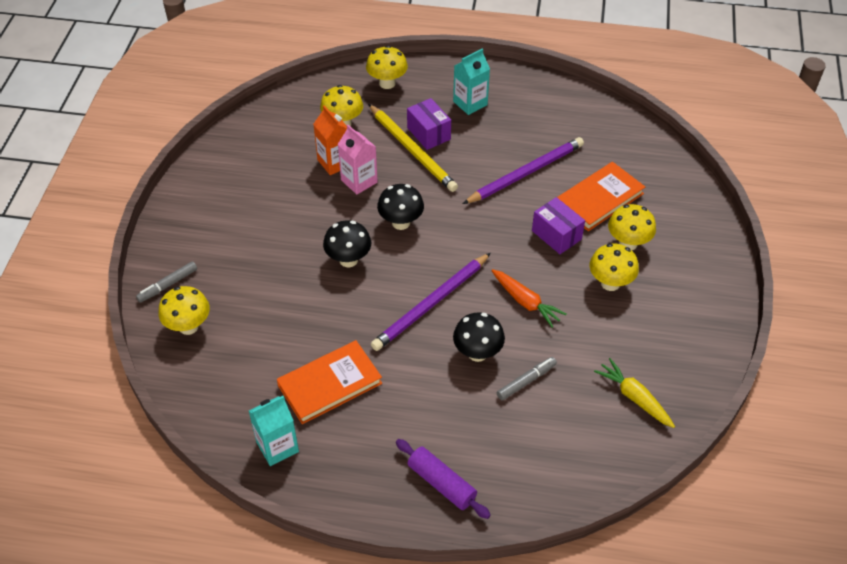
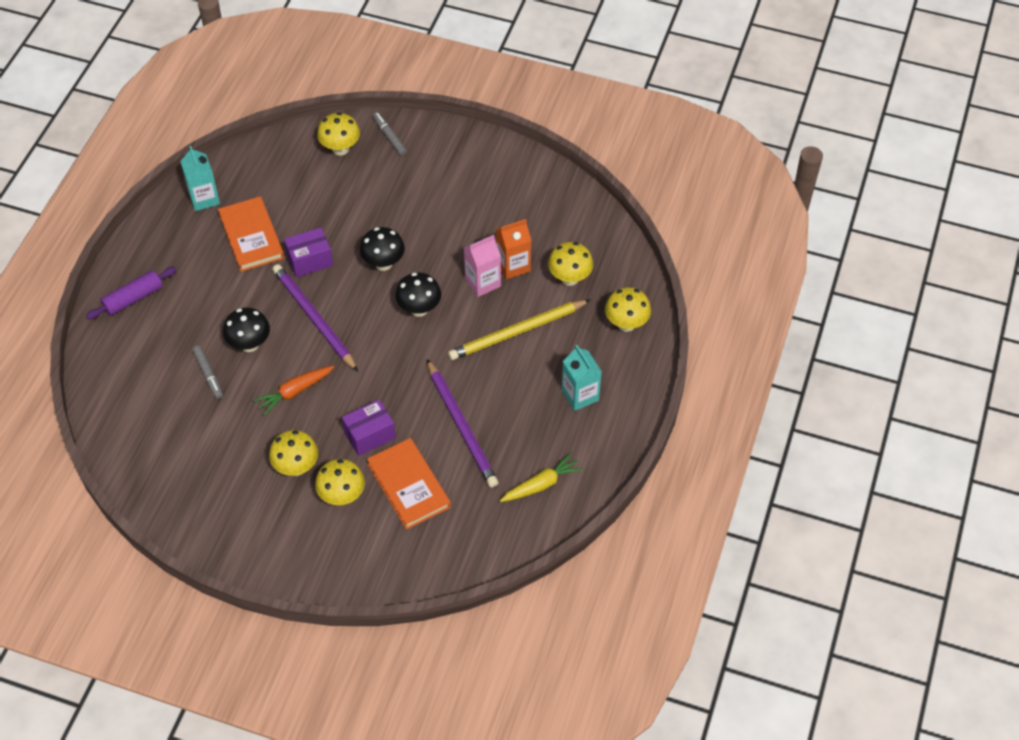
camera: 100 degrees right, 5 degrees up
(428, 133) = (539, 350): purple box -> purple box (310, 260)
(634, 397) = (164, 453): yellow carrot -> yellow carrot (541, 484)

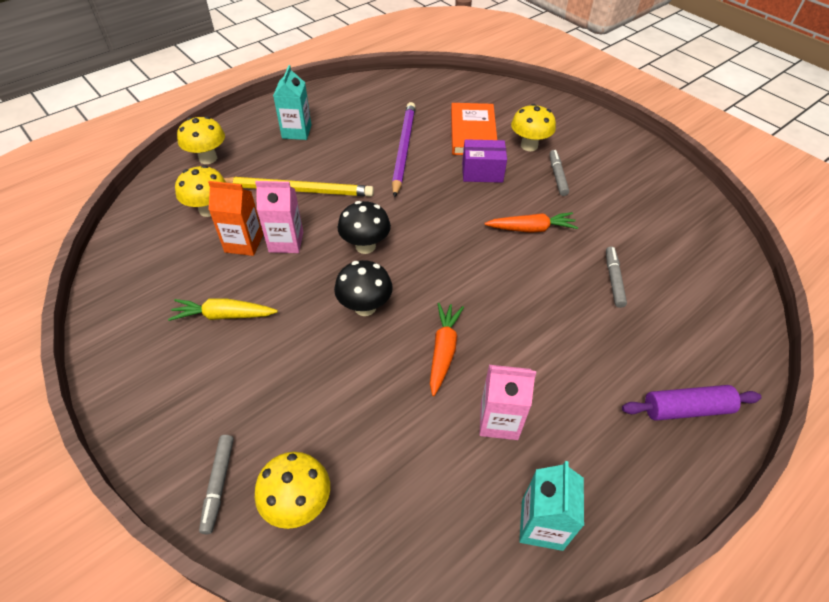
camera: 150 degrees left, 5 degrees down
(249, 344) = (557, 290): black mushroom -> none
(251, 236) = (499, 420): orange book -> pink carton
(296, 467) = (557, 176): yellow mushroom -> grey marker
(310, 260) = (443, 350): purple box -> orange carrot
(314, 319) = (475, 284): purple pencil -> none
(541, 484) = (376, 99): yellow carrot -> yellow carrot (224, 315)

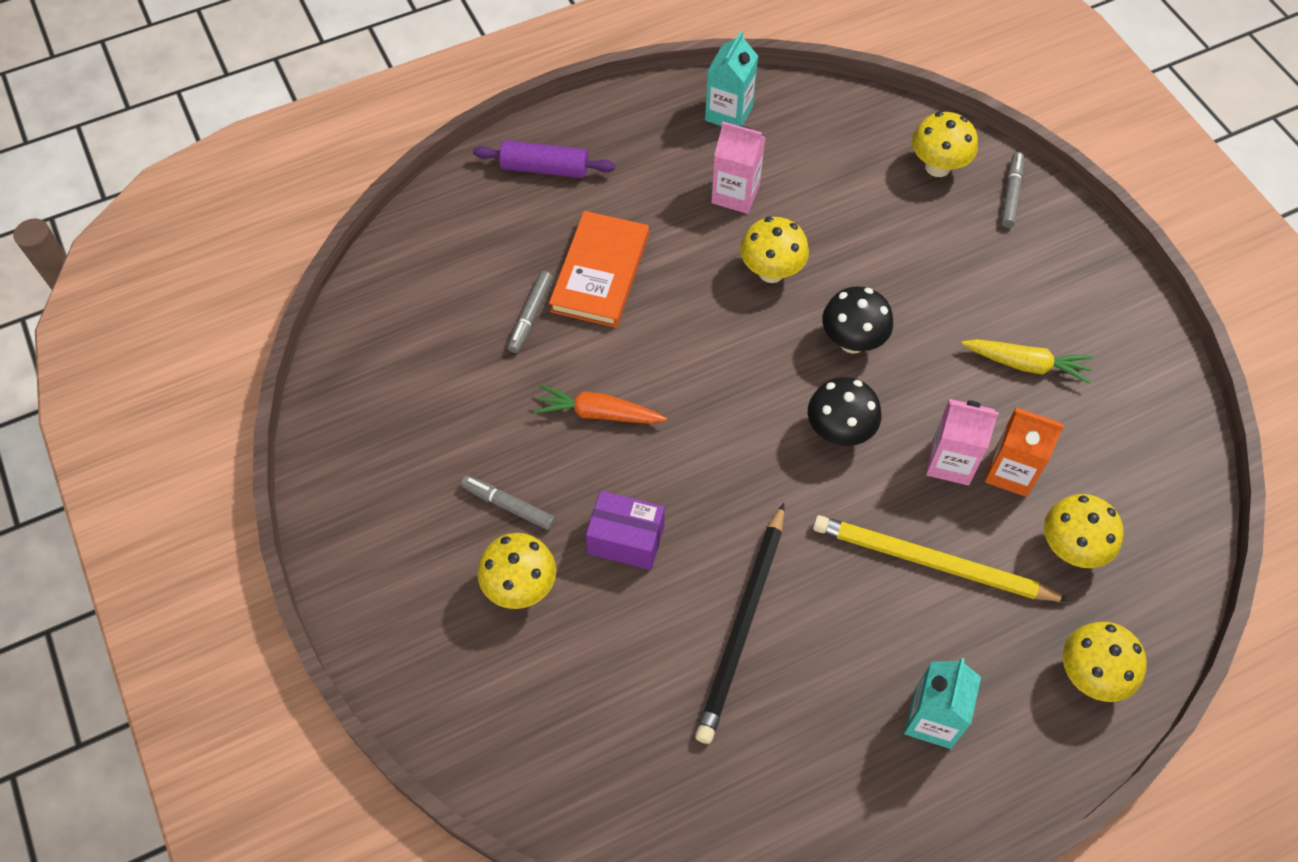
camera: 165 degrees left, 10 degrees up
(403, 149) = (743, 625): purple pencil -> black pencil
(443, 350) = (771, 272): orange carrot -> yellow mushroom
(473, 132) = (606, 644): orange book -> orange book (600, 273)
(557, 176) = (508, 505): grey marker -> grey marker turned 105 degrees clockwise

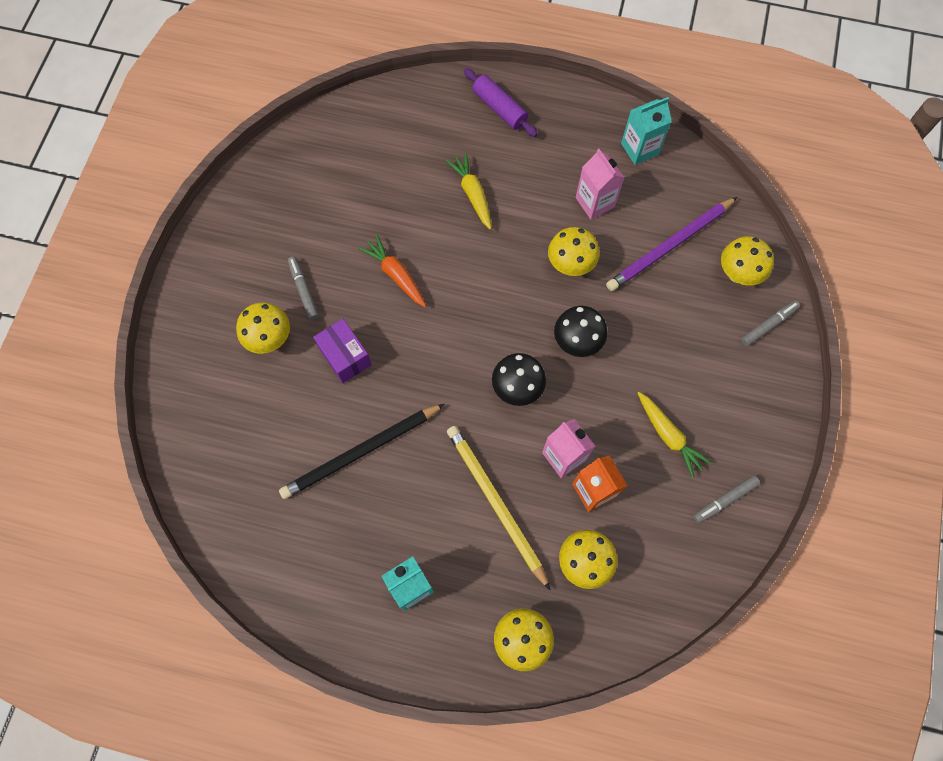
camera: 40 degrees right, 10 degrees up
(530, 315) = (411, 191): grey marker -> grey marker (724, 500)
(600, 273) = (472, 194): orange book -> yellow carrot
(850, 185) = (670, 246): none -> purple pencil

